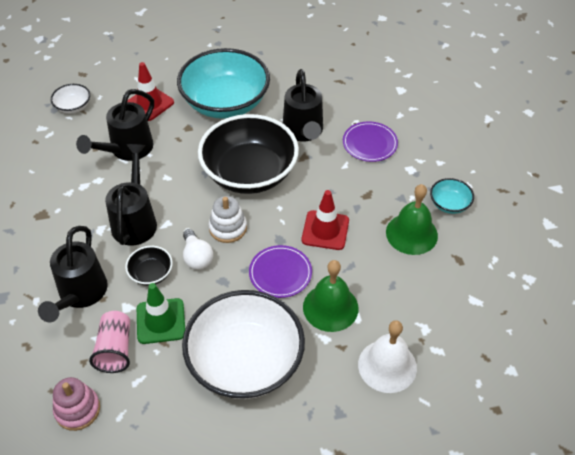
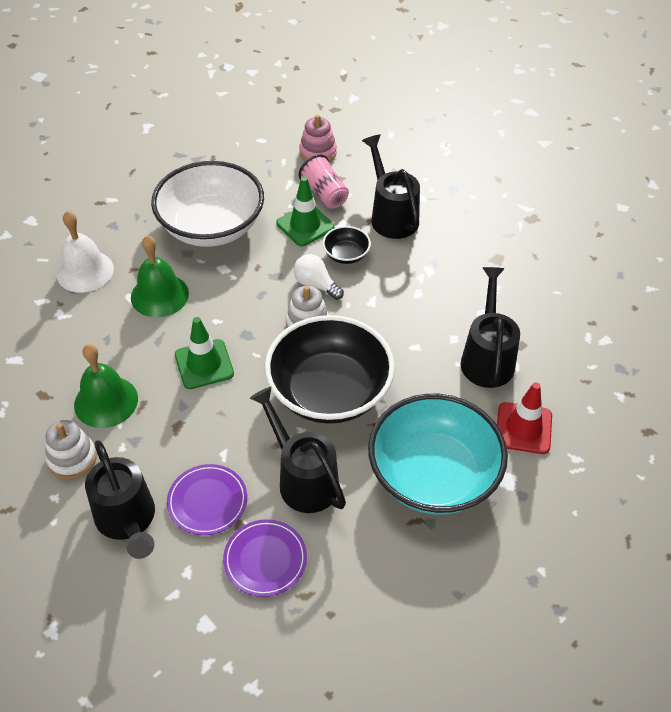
camera: 150 degrees right, 0 degrees up
(73, 107) = (603, 381): white bowl -> none
(135, 220) = (404, 291): black watering can -> black watering can (127, 520)
(280, 273) = (225, 304): purple plate -> purple plate (265, 559)
(325, 230) = (204, 364): red traffic cone -> green traffic cone
(449, 204) = (72, 458): turquoise bowl -> white stacking toy

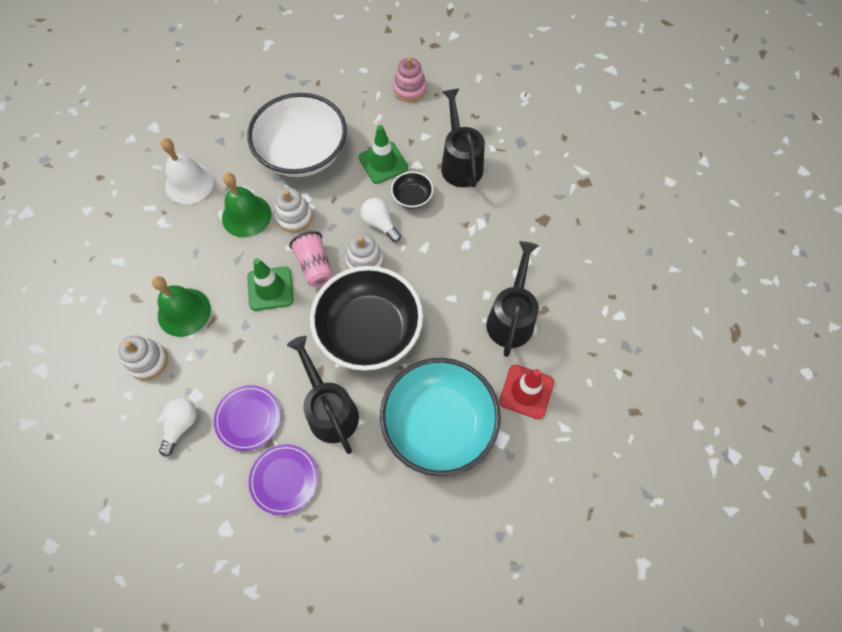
camera: 10 degrees right, 15 degrees up
(127, 520) = (181, 425): black watering can -> white light bulb
(216, 289) = (294, 217): none -> white stacking toy
(324, 194) = (407, 133): pink cup -> pink cup (315, 266)

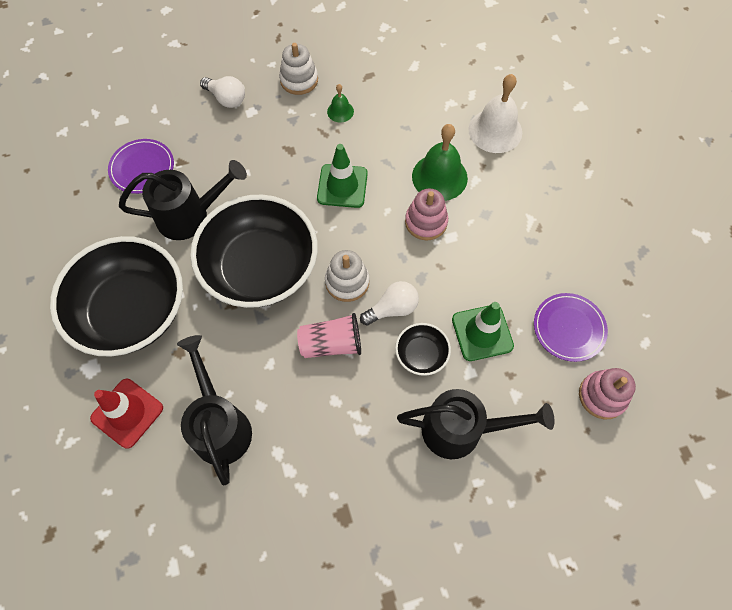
camera: 105 degrees right, 0 degrees up
(184, 312) = (340, 111): green bell -> green bell, size x0.50
(248, 418) = (211, 149): purple plate -> purple plate (569, 328)
(294, 217) = (426, 222): white stacking toy -> pink stacking toy
(303, 153) = (514, 245): white bowl -> none
(315, 266) = (356, 231): pink cup -> pink cup (331, 344)
(439, 424) = (132, 311): turquoise bowl -> black bowl
(511, 318) = (220, 425): black watering can -> black watering can turned 135 degrees counterclockwise

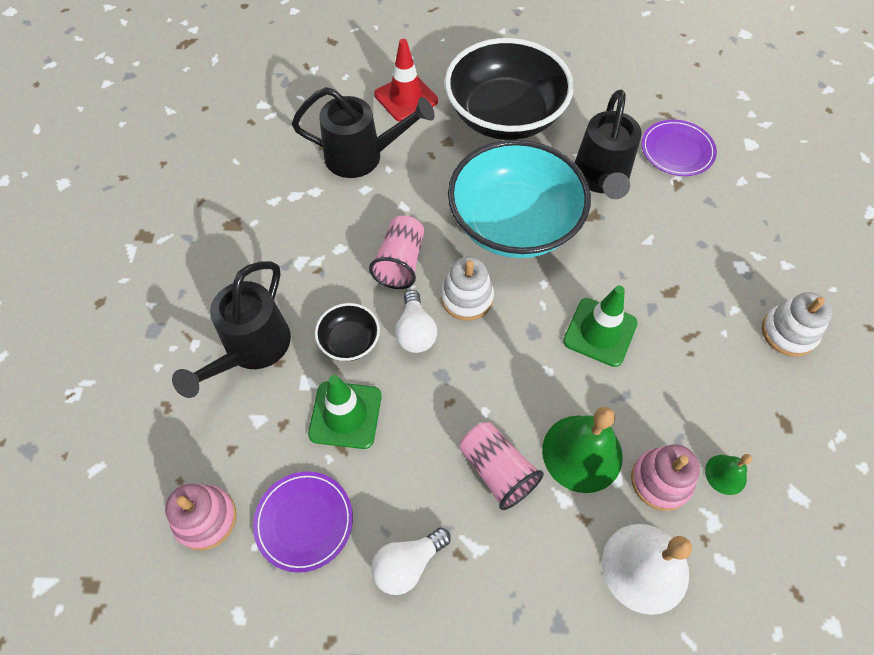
camera: 110 degrees right, 5 degrees down
(226, 99) = (767, 246): white light bulb -> white light bulb (408, 564)
(261, 268) = (514, 224): black bowl -> turquoise bowl
(340, 111) = (723, 366): green bell -> green bell (725, 474)
(426, 222) = (517, 409): pink stacking toy -> pink stacking toy (660, 481)
(475, 222) = (497, 470): none -> pink cup

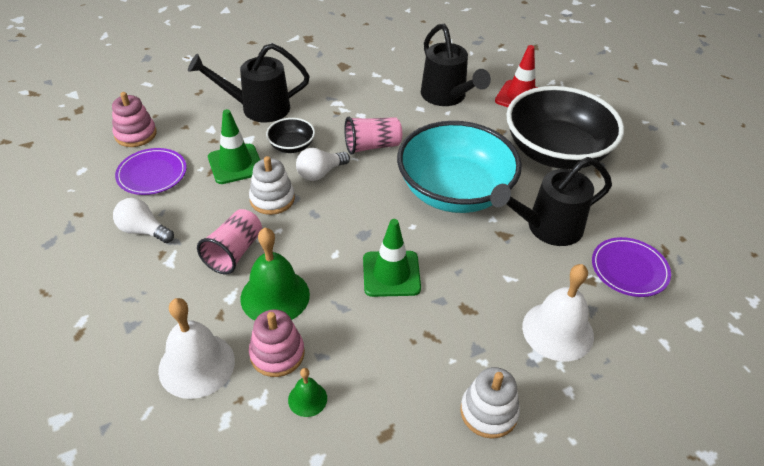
camera: 60 degrees right, 15 degrees down
(467, 298) = (367, 189): white stacking toy -> white stacking toy (272, 199)
(722, 238) = (558, 331): none -> white bell

